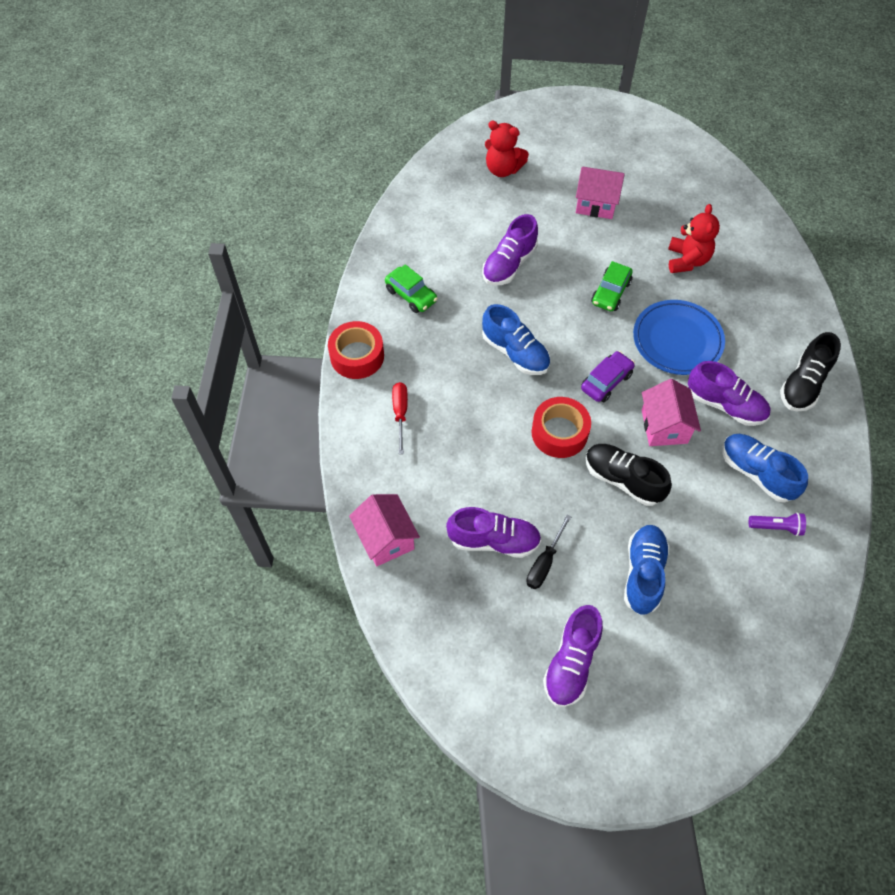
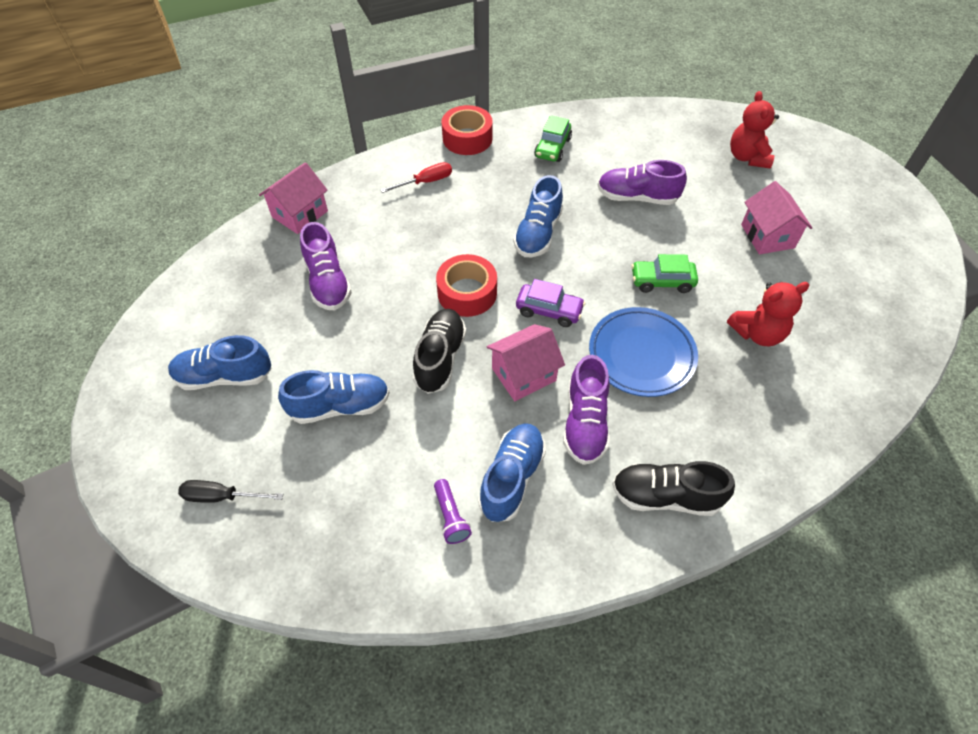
camera: 65 degrees right, 5 degrees down
(544, 562) = (320, 325): black screwdriver -> black screwdriver (221, 496)
(571, 662) = (224, 376): purple shoe -> blue shoe

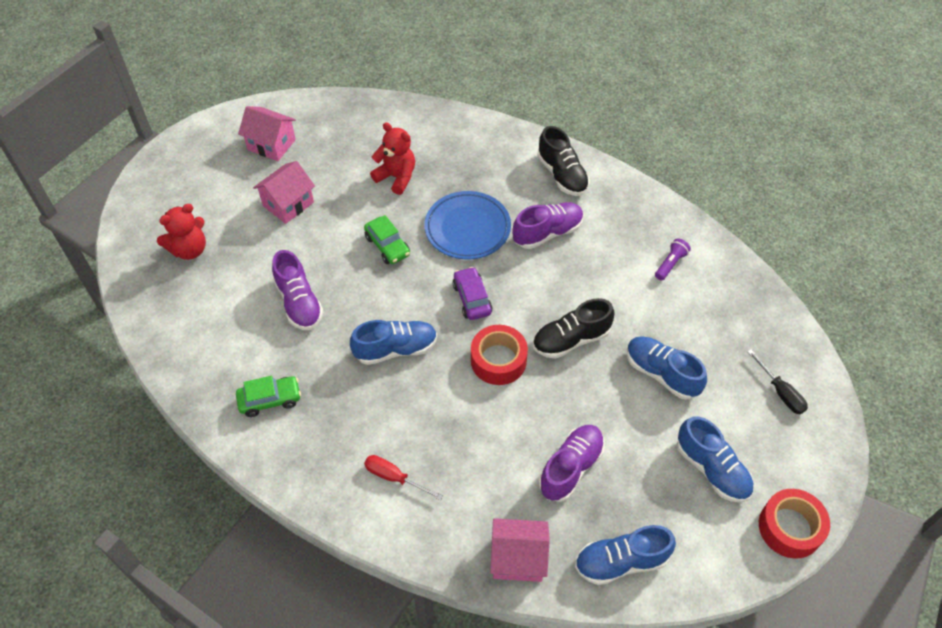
camera: 125 degrees left, 0 degrees up
(467, 138) = (303, 483): red tape -> red tape (790, 528)
(512, 478) = (619, 249): blue shoe -> blue shoe (621, 561)
(523, 374) = (540, 283): pink house -> pink house (271, 144)

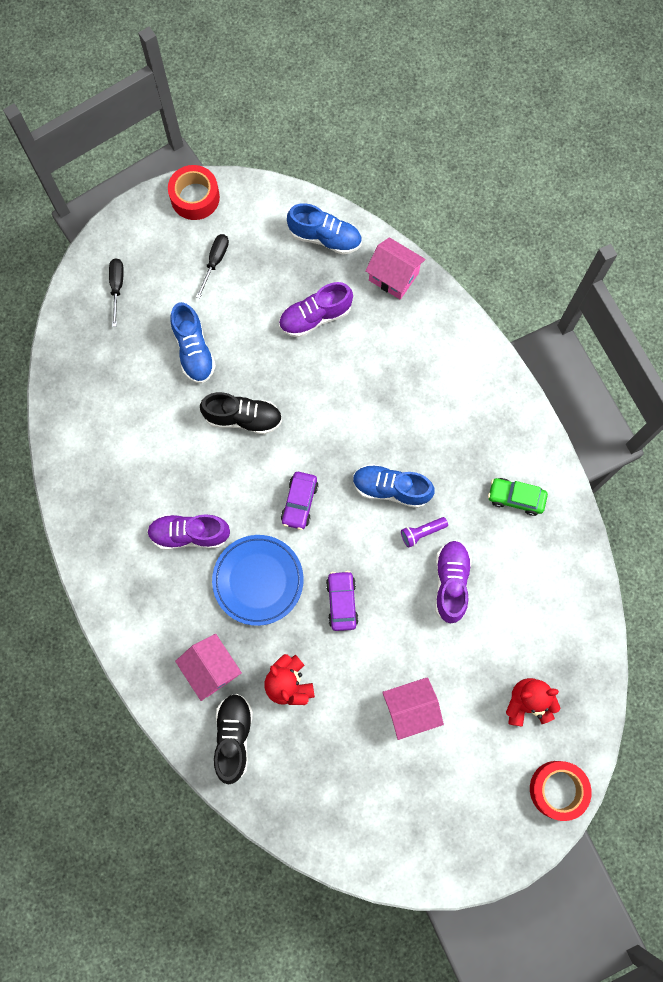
camera: 150 degrees left, 20 degrees up
(271, 144) = (392, 805): pink house -> pink house (211, 668)
(387, 246) = (342, 602): green car -> purple car
(394, 477) = (449, 380): red screwdriver -> none
(498, 360) = (313, 432): red tape -> red tape (557, 789)
(562, 175) = (130, 594): black shoe -> black shoe (234, 737)
(670, 264) = (108, 442): purple flashlight -> purple flashlight (422, 532)
(712, 469) = (215, 262): blue shoe -> black screwdriver

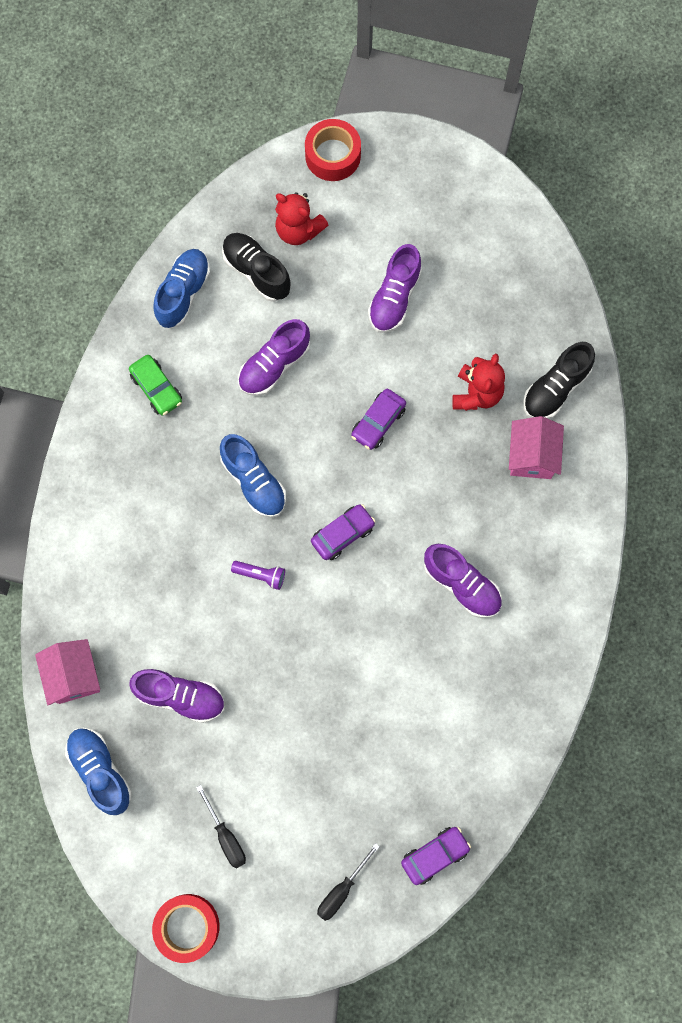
camera: 140 degrees left, 0 degrees up
(73, 351) = (435, 855): none -> purple car
(194, 350) = (320, 758): blue shoe -> blue shoe (183, 293)
(215, 262) = (226, 836): black screwdriver -> black screwdriver turned 90 degrees counterclockwise
(243, 418) = (328, 652): black shoe -> black shoe (256, 272)
(258, 580) = (434, 496): blue plate -> none
(410, 709) = (394, 298): pink house -> purple shoe
(422, 532) = (261, 424): purple flashlight -> purple flashlight (261, 575)

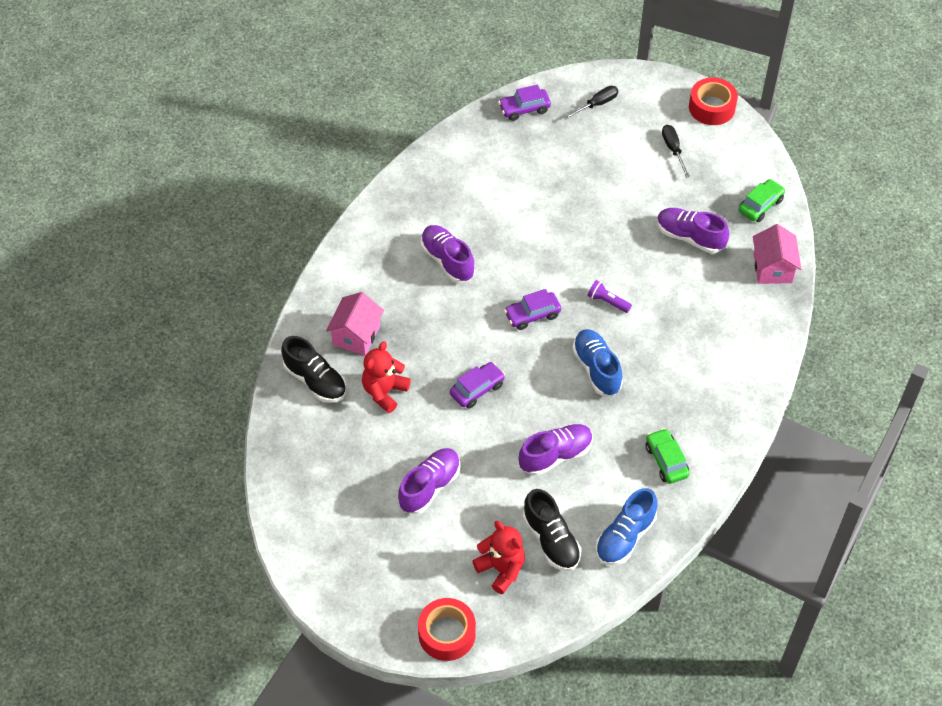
camera: 165 degrees left, 20 degrees down
(100, 771) = (760, 205): blue shoe -> green car
(555, 388) = (315, 380): black shoe -> black shoe turned 75 degrees clockwise

